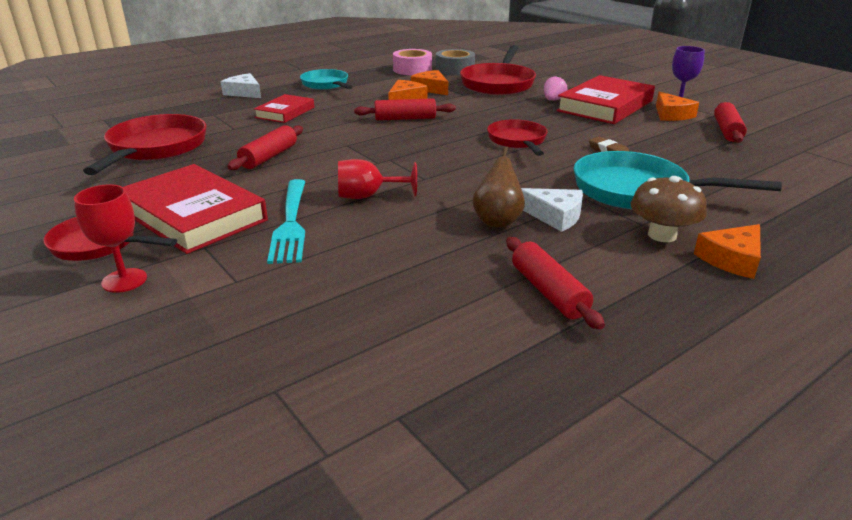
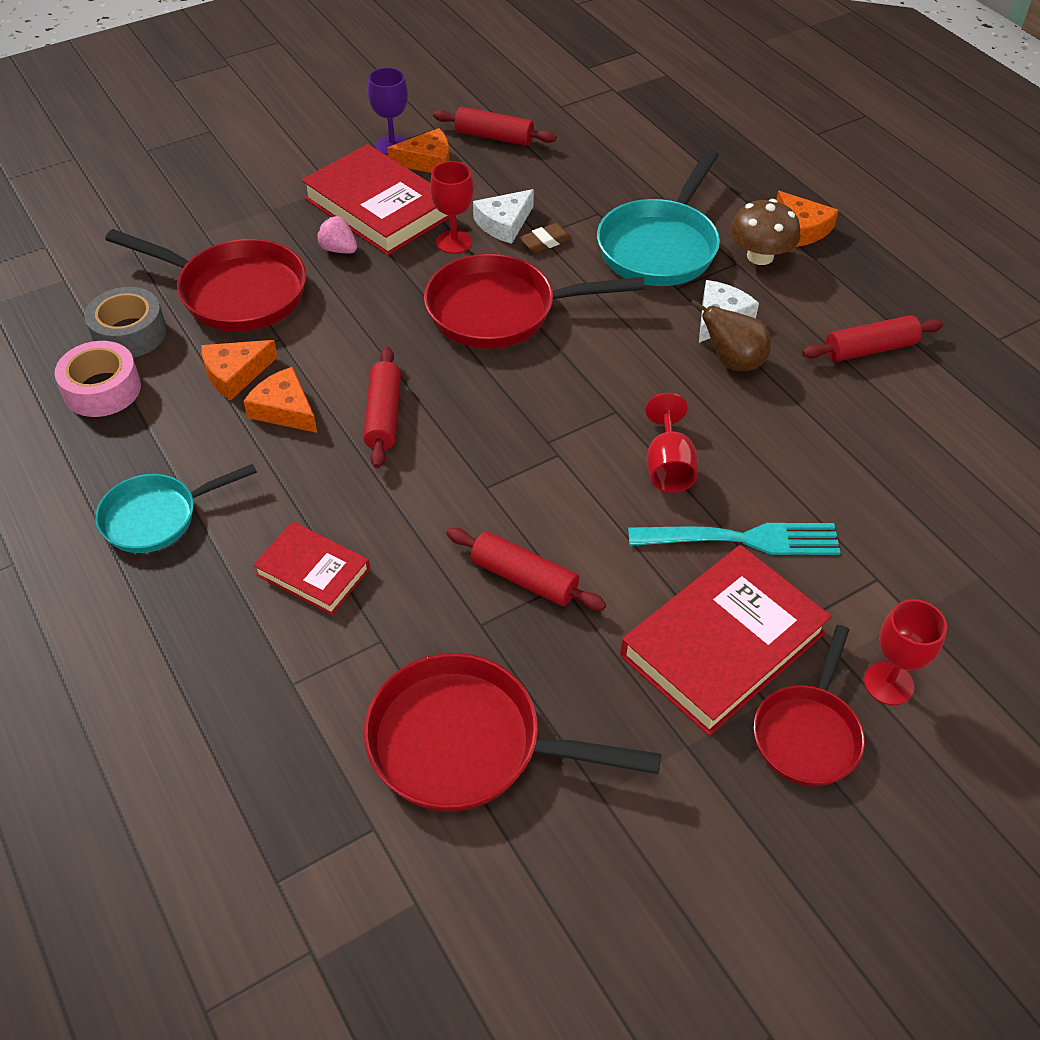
camera: 85 degrees left, 20 degrees up
(244, 93) = (166, 648): white cheese -> white cheese (504, 223)
(517, 141) = (500, 311): red pan -> red pan, size x1.56
(584, 126) = (454, 242): none -> red goblet

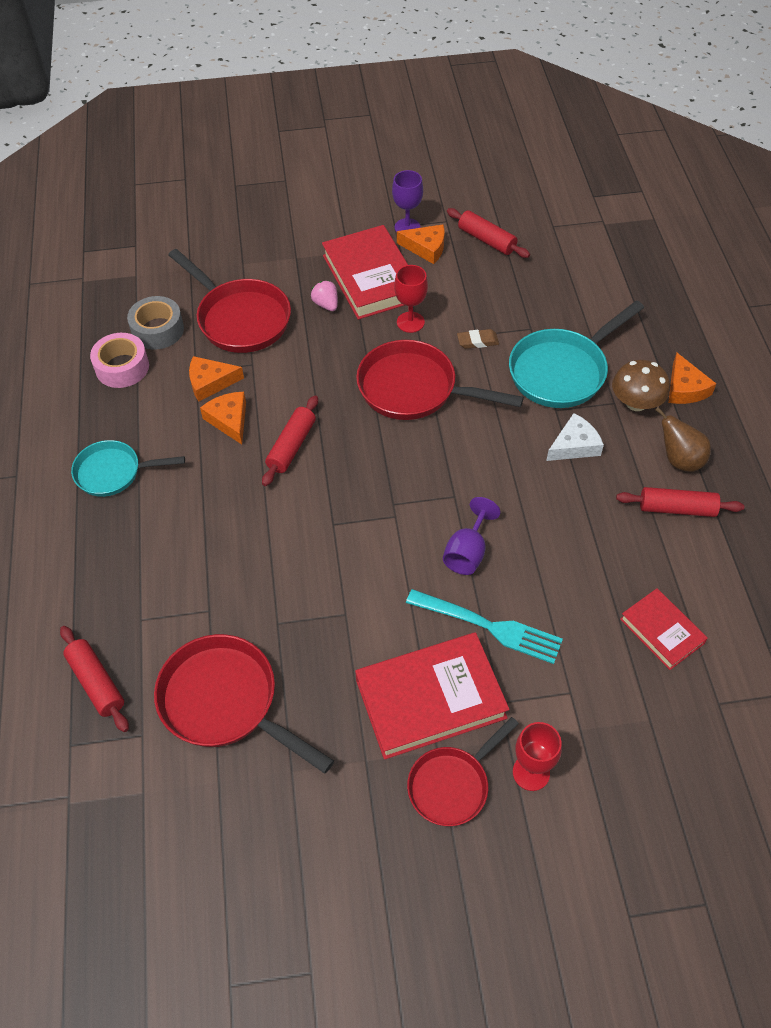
camera: 25 degrees right, 5 degrees up
(313, 572) = (190, 546): red book -> red book (662, 631)
(504, 223) = (455, 317): white cheese -> none
(524, 578) = (322, 600): red rolling pin -> red rolling pin (96, 683)
(668, 467) = (467, 552): red goblet -> purple goblet
(733, 362) = (563, 485): brown pear -> brown pear (679, 460)

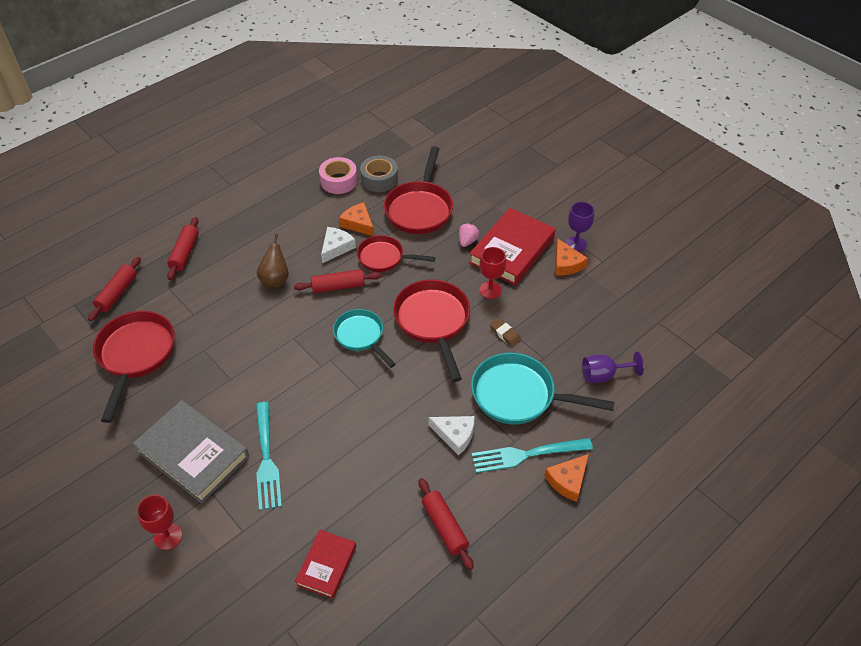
camera: 55 degrees right, 5 degrees down
(113, 472) = (260, 220): turquoise pan -> turquoise pan (361, 336)
(229, 420) = (336, 247): orange cheese -> white cheese
(430, 699) = (193, 454): red book -> grey book
(452, 785) = (137, 496): red pan -> red pan (384, 258)
(467, 552) = (318, 418): purple goblet -> purple goblet (603, 375)
(487, 240) = (606, 292): red rolling pin -> red rolling pin (185, 253)
(636, 402) = (527, 455): brown mushroom -> turquoise fork
(679, 460) = (492, 508): brown pear -> brown pear (275, 280)

